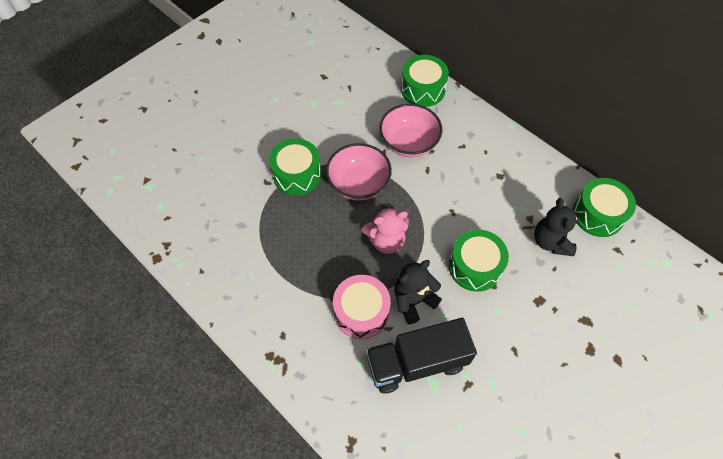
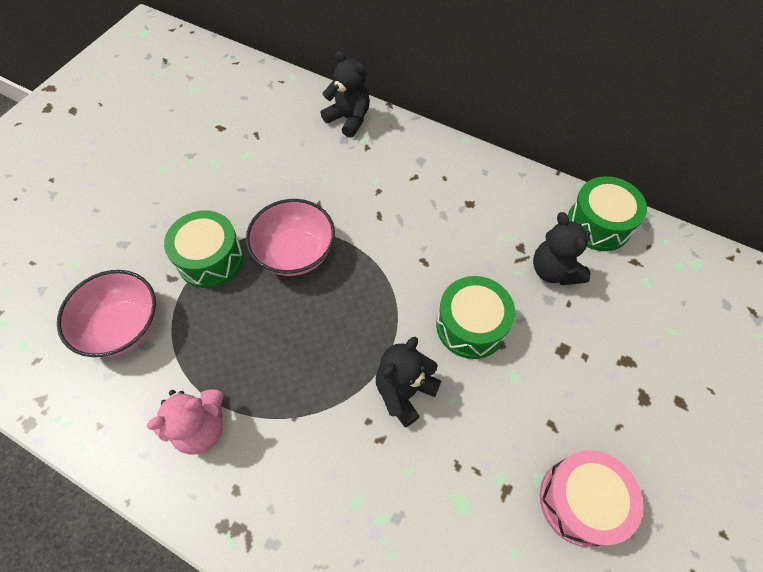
camera: 15 degrees left, 0 degrees up
(361, 312) = (339, 426): pink drum -> pink drum (581, 501)
(386, 241) = (348, 319): pink teddy bear -> pink teddy bear (201, 428)
(409, 143) = (347, 187): pink bowl -> pink bowl (123, 326)
(417, 362) = (430, 478): black truck -> none
(423, 89) = (349, 119): green drum -> black teddy bear

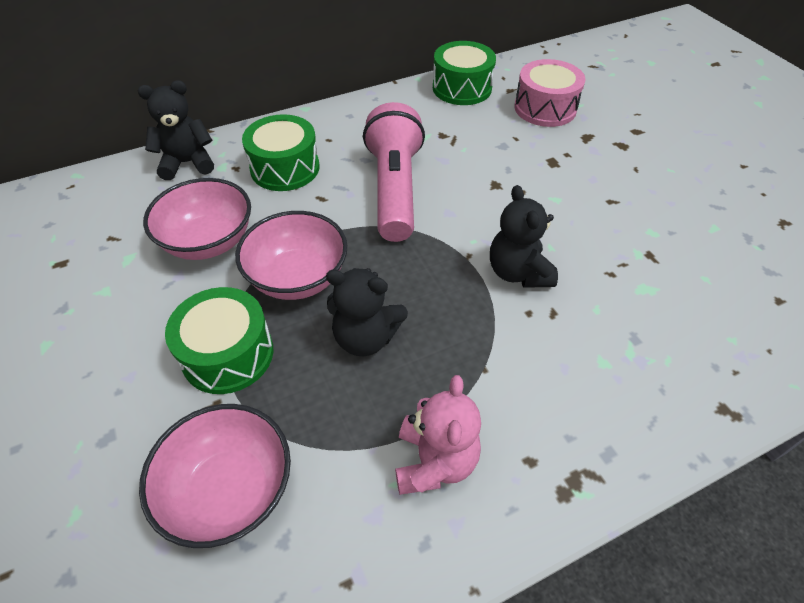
camera: 55 degrees left, 10 degrees down
(289, 183) = (208, 241): none -> pink bowl
(426, 254) = (394, 189): none -> pink flashlight
(471, 325) = (489, 199): green drum -> green drum (285, 168)
(554, 270) = (480, 129): black teddy bear -> black teddy bear (365, 337)
(581, 501) = (683, 219): pink drum -> pink drum (545, 108)

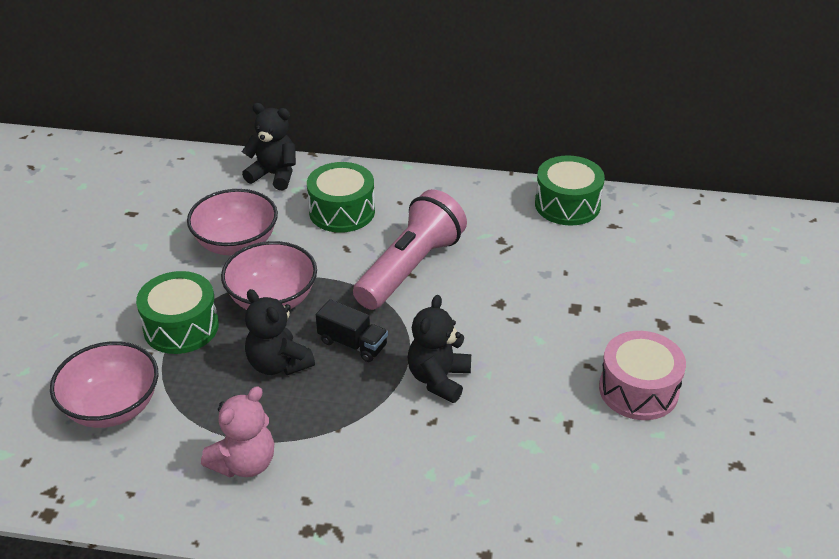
camera: 35 degrees right, 10 degrees down
(414, 280) = (352, 344): none -> black truck
(545, 108) = (627, 257): pink drum -> pink drum (638, 390)

